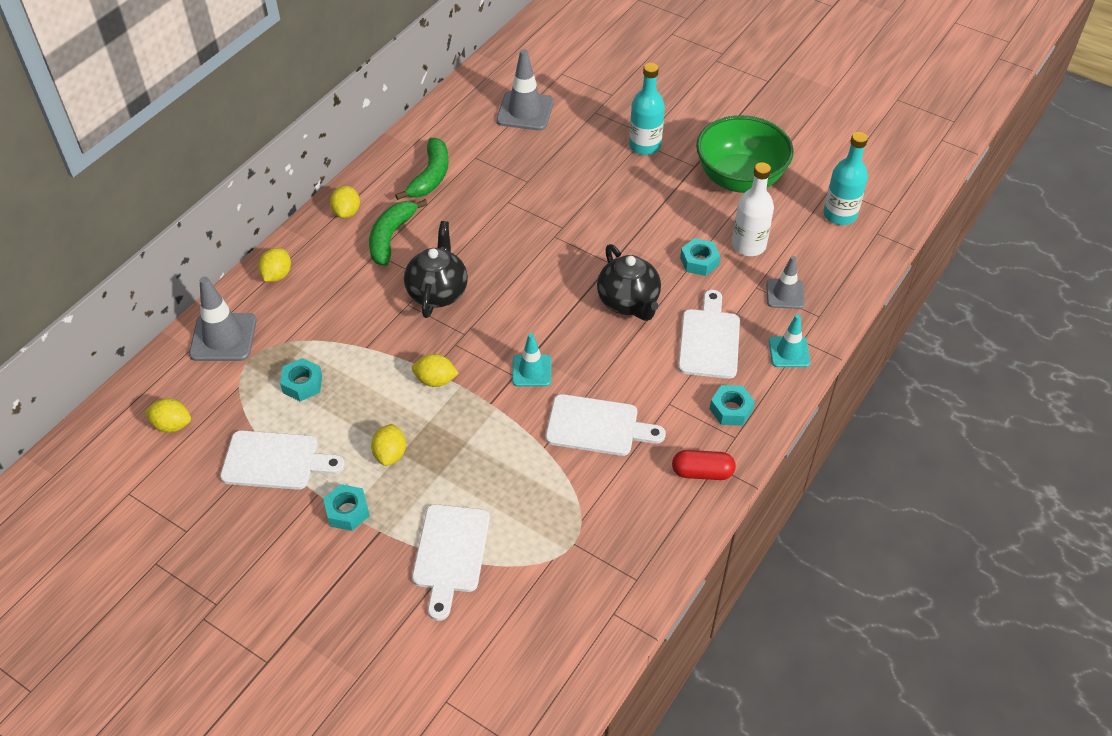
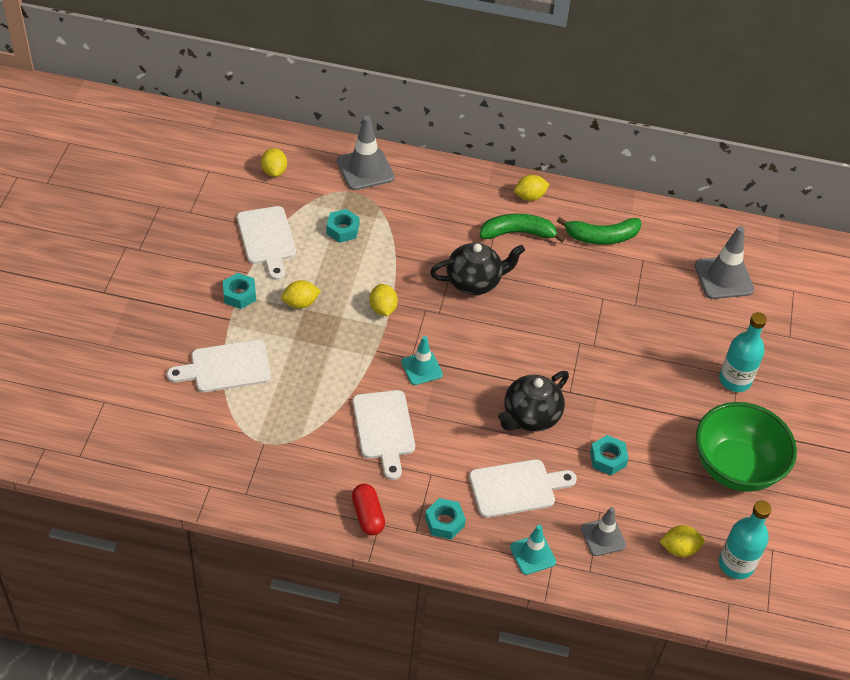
camera: 65 degrees right, 0 degrees up
(277, 275) = (441, 178): yellow lemon -> yellow lemon (679, 549)
(748, 245) = (650, 494): white bottle -> none

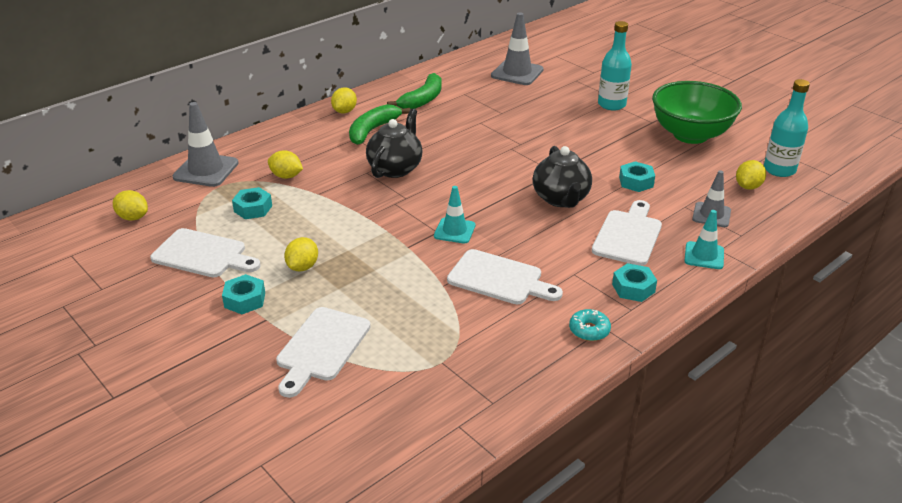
camera: 50 degrees left, 15 degrees down
(368, 515) = (589, 330): red capsule -> turquoise donut
(383, 308) = (366, 224): yellow lemon -> yellow lemon (286, 176)

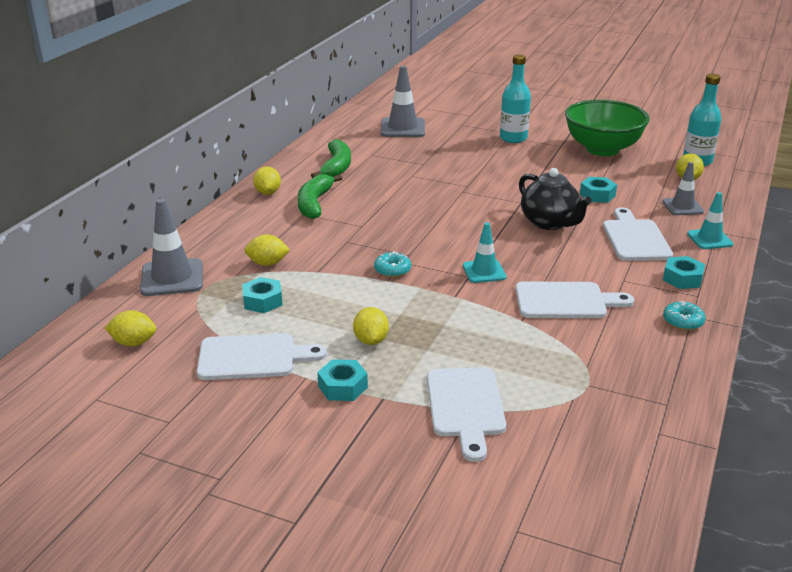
camera: 25 degrees left, 5 degrees down
(378, 208) = (392, 270): none -> turquoise donut
(395, 168) = (372, 232): black teapot -> none

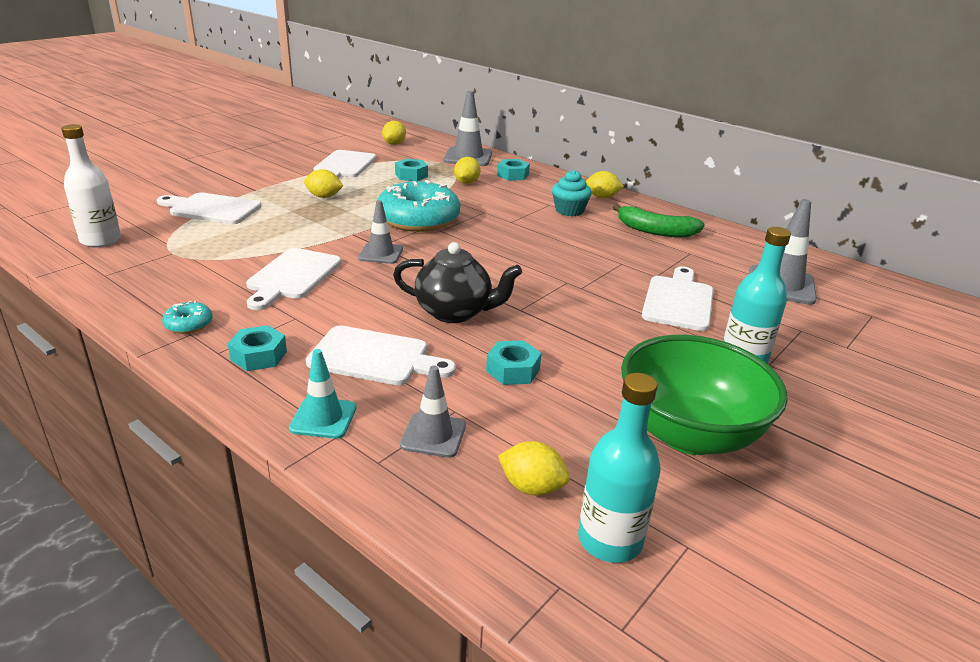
camera: 105 degrees right, 0 degrees up
(314, 203) = (569, 210): green banana -> turquoise cupcake
(342, 387) = (282, 182): turquoise nut -> turquoise nut (513, 175)
(392, 270) = (418, 219): turquoise donut -> turquoise donut, size x2.40
(456, 156) = (678, 301): none -> white cutting board
(484, 271) = (381, 253): turquoise traffic cone -> grey traffic cone
(549, 223) = (455, 312): black teapot -> black teapot turned 150 degrees counterclockwise
(610, 448) = (101, 240): none -> white bottle

